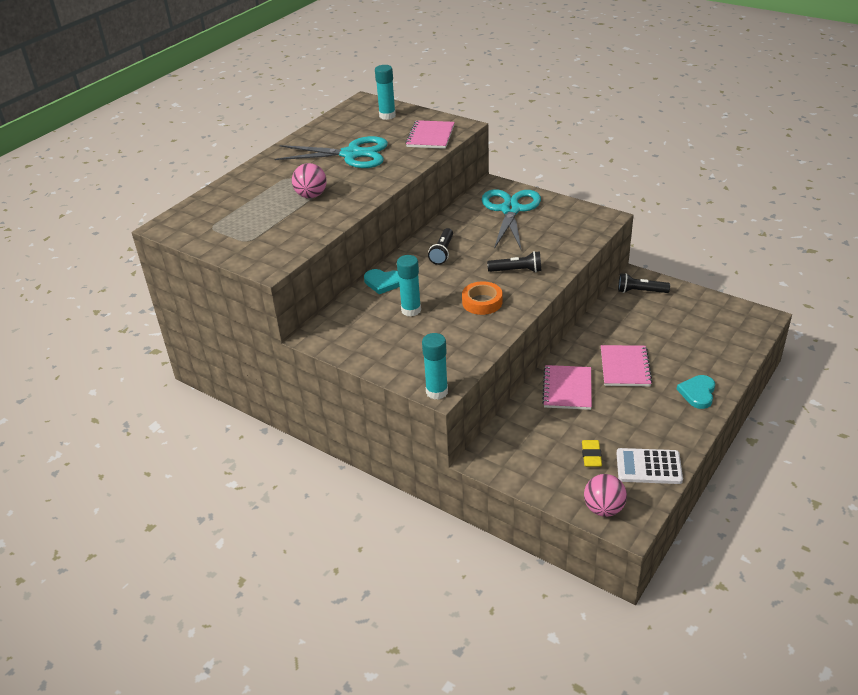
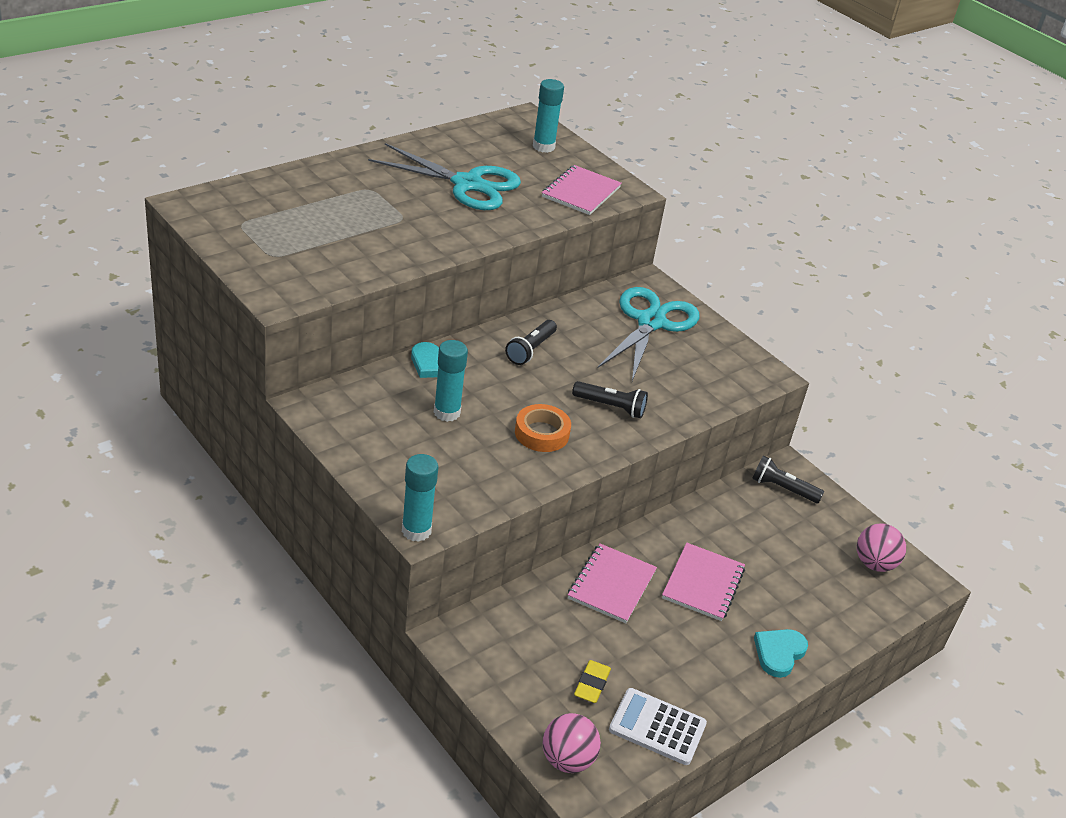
camera: 10 degrees right, 0 degrees up
(311, 195) = (385, 222): pink ball -> pink ball (874, 564)

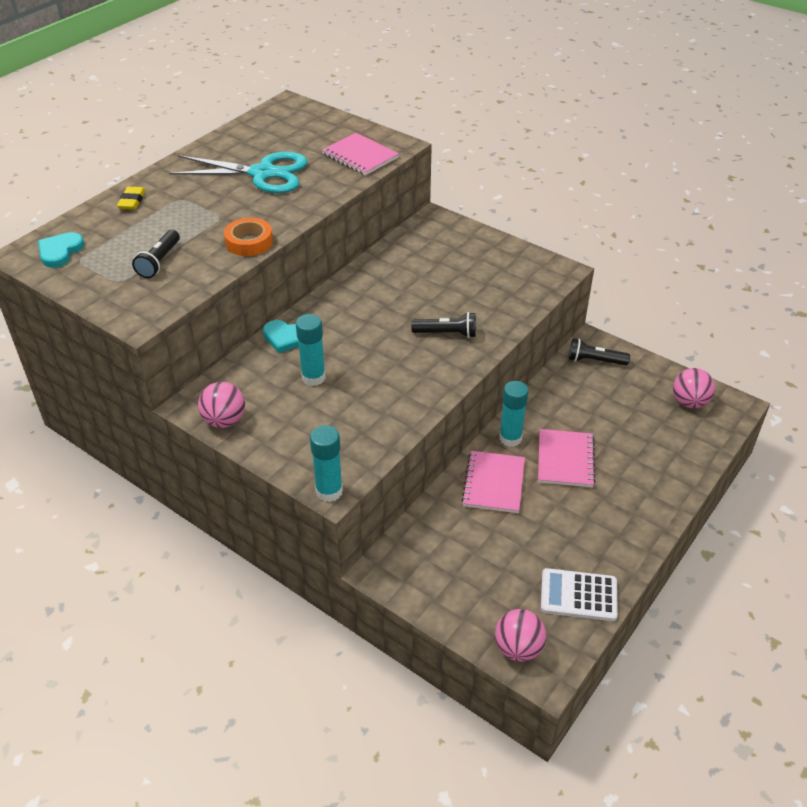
camera: 10 degrees left, 5 degrees up
(335, 430) = (224, 421): none -> pink ball
(530, 350) = (361, 302): black flashlight -> black flashlight (159, 261)
(542, 433) = (399, 373): orange tape -> orange tape (249, 242)
(543, 147) = (313, 125): turquoise glue stick -> turquoise glue stick (510, 438)
(581, 192) = (360, 156): pink notebook -> pink notebook turned 60 degrees counterclockwise
(591, 684) = (511, 575): yellow eraser -> yellow eraser (132, 201)
(650, 322) = (449, 252): turquoise scissors -> none
(779, 653) = (647, 500): turquoise heart -> turquoise heart (60, 252)

